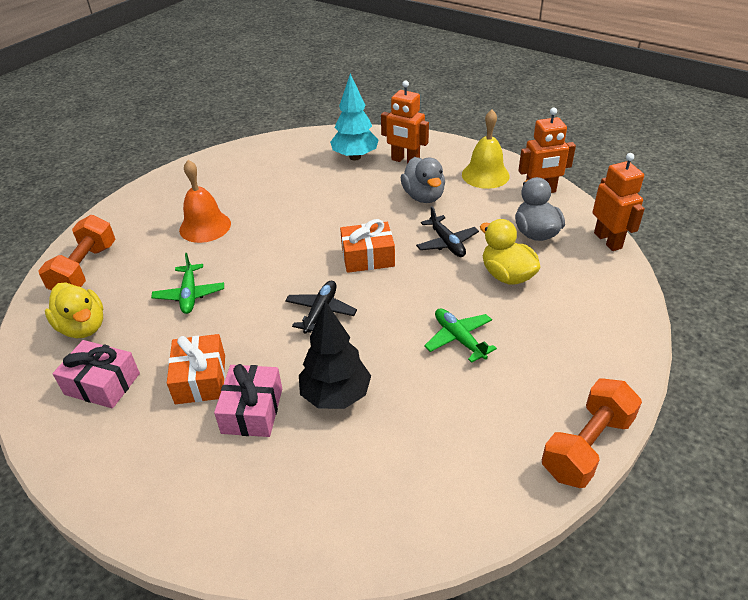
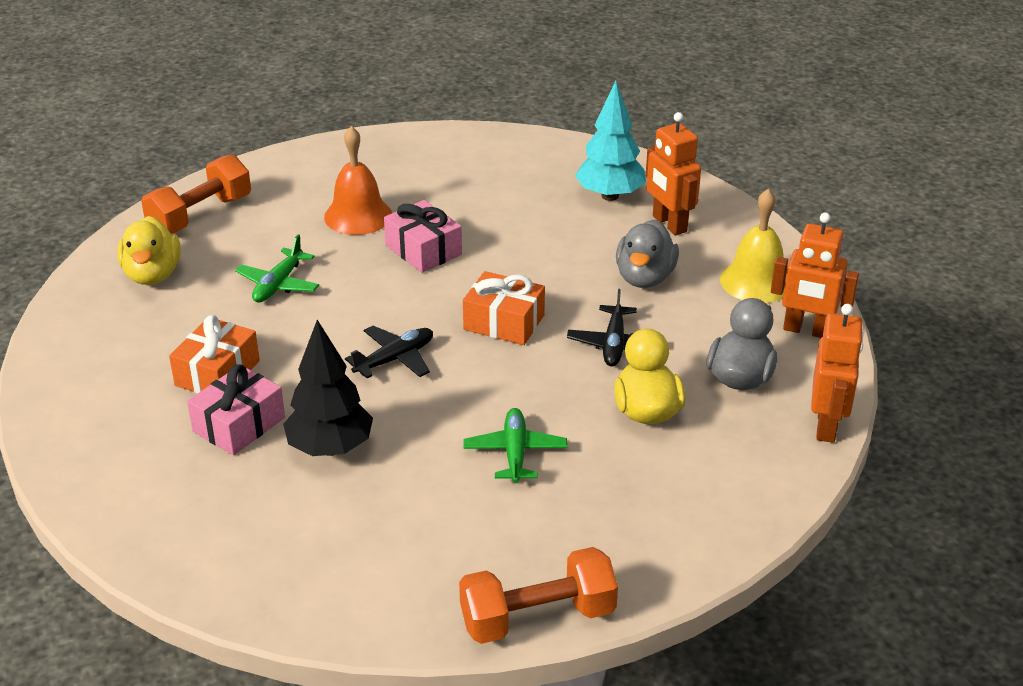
camera: 30 degrees right, 5 degrees down
(102, 384) = (127, 337): pink gift -> pink gift (423, 250)

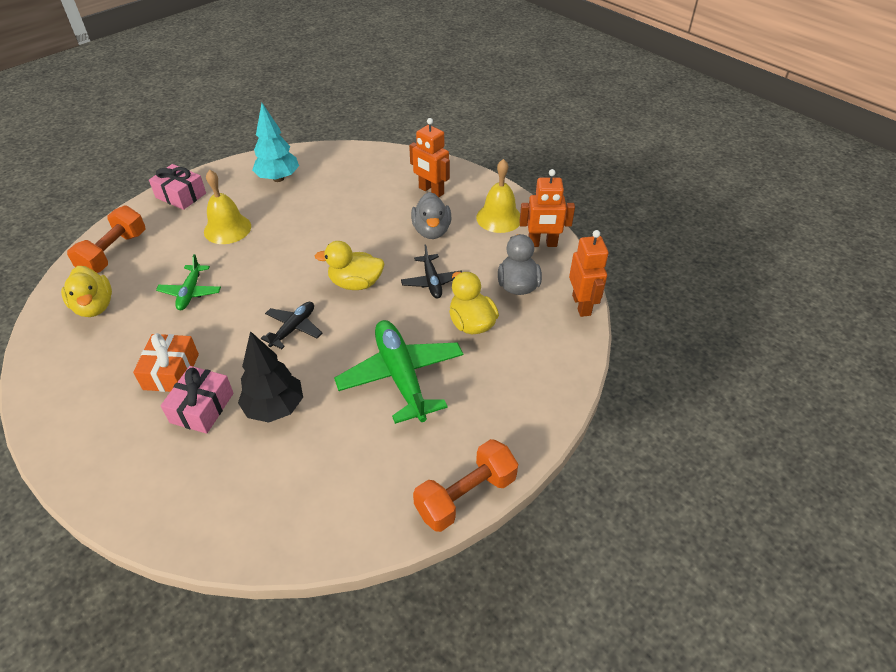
camera: 20 degrees left, 10 degrees up
(358, 215) = (227, 229): orange bell -> yellow bell
(423, 250) = (282, 244): pink gift -> pink gift (181, 195)
(504, 322) = (355, 283): orange gift -> yellow duck
(515, 453) = (401, 376): green plane -> green plane, size x1.84
(610, 196) = (387, 179): turquoise tree -> turquoise tree (278, 178)

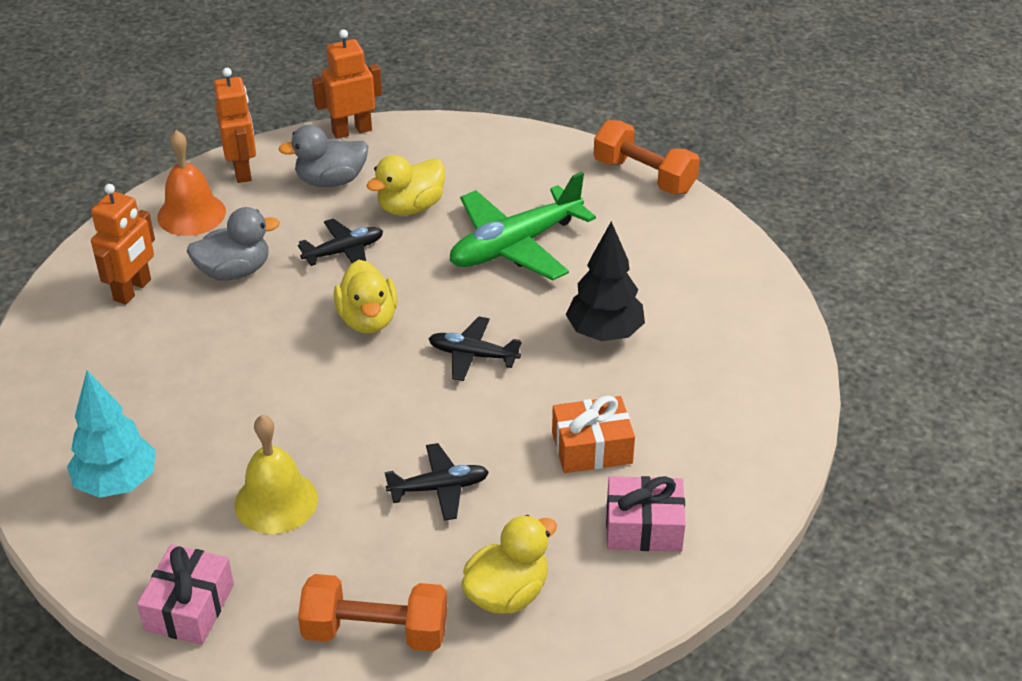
camera: 105 degrees left, 5 degrees down
(190, 292) = (439, 488): green plane -> black plane
(202, 408) = (633, 396): pink gift -> pink gift (643, 527)
(499, 218) = (191, 214): yellow bell -> orange bell

